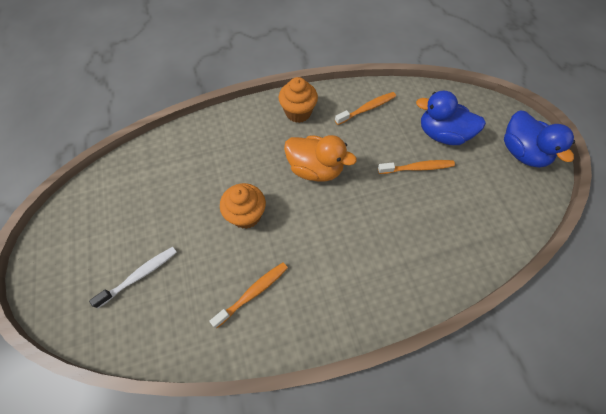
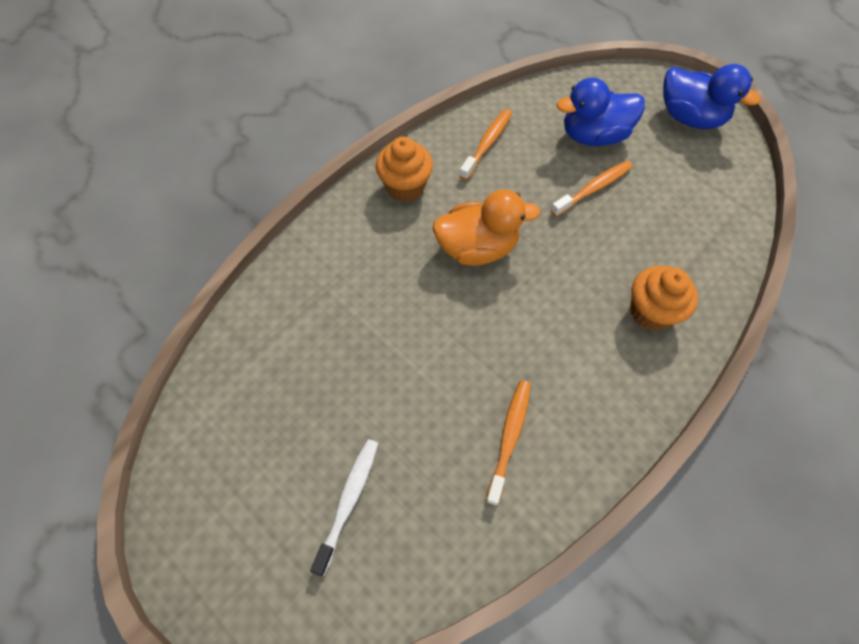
camera: 30 degrees left, 0 degrees up
(246, 215) = (432, 349): orange cupcake -> orange cupcake (651, 312)

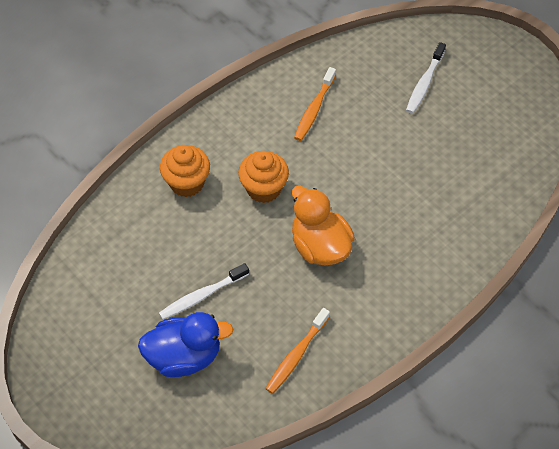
camera: 175 degrees left, 5 degrees down
(405, 187) = (382, 311): orange cupcake -> orange cupcake (263, 189)
(477, 248) = (320, 246): orange duck -> orange duck turned 60 degrees clockwise
(593, 188) = (201, 296): orange toothbrush -> white toothbrush
(690, 117) = (75, 371): blue duck -> none

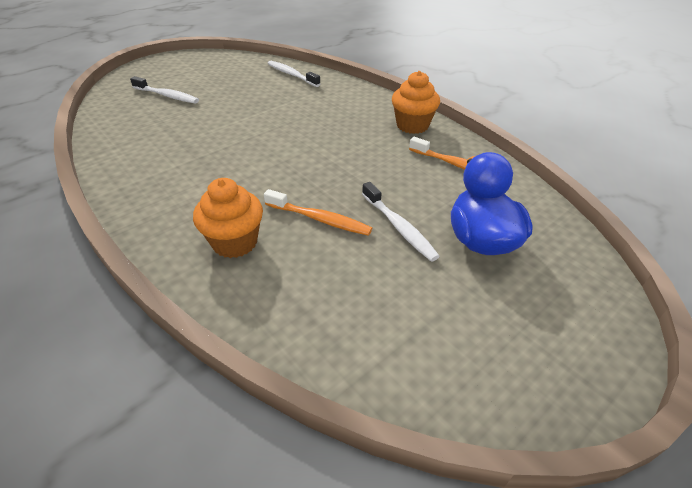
camera: 90 degrees left, 15 degrees down
(263, 189) = (259, 183): orange cupcake -> orange cupcake (412, 125)
(314, 109) = (166, 150): orange toothbrush -> orange toothbrush (320, 219)
(320, 246) = (335, 150): orange duck -> none
(497, 194) = (291, 75): none -> white toothbrush

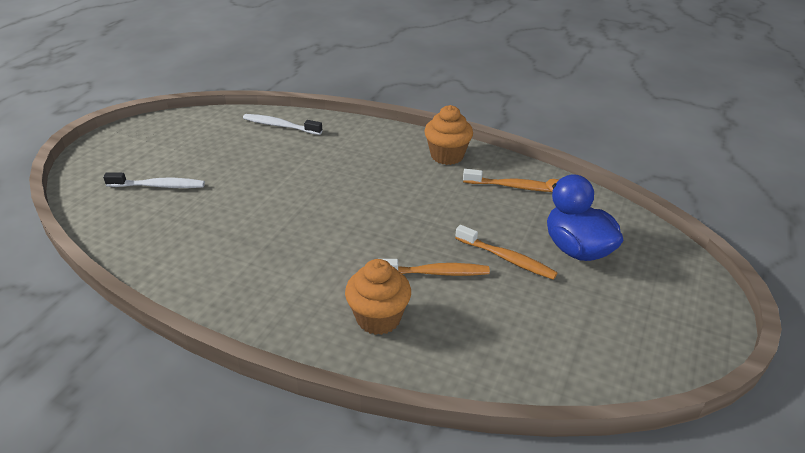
camera: 25 degrees left, 5 degrees down
(399, 227) = (507, 259): white toothbrush -> orange toothbrush

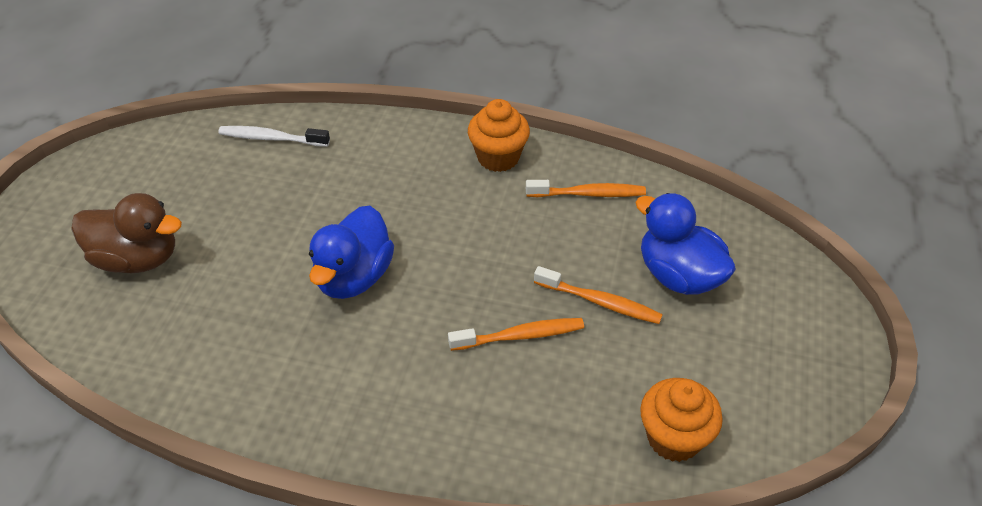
camera: 10 degrees left, 10 degrees up
(159, 186) = (137, 259): white toothbrush -> brown duck
(314, 217) = (354, 277): none -> blue duck
(378, 318) = (466, 411): orange cupcake -> orange cupcake (674, 438)

